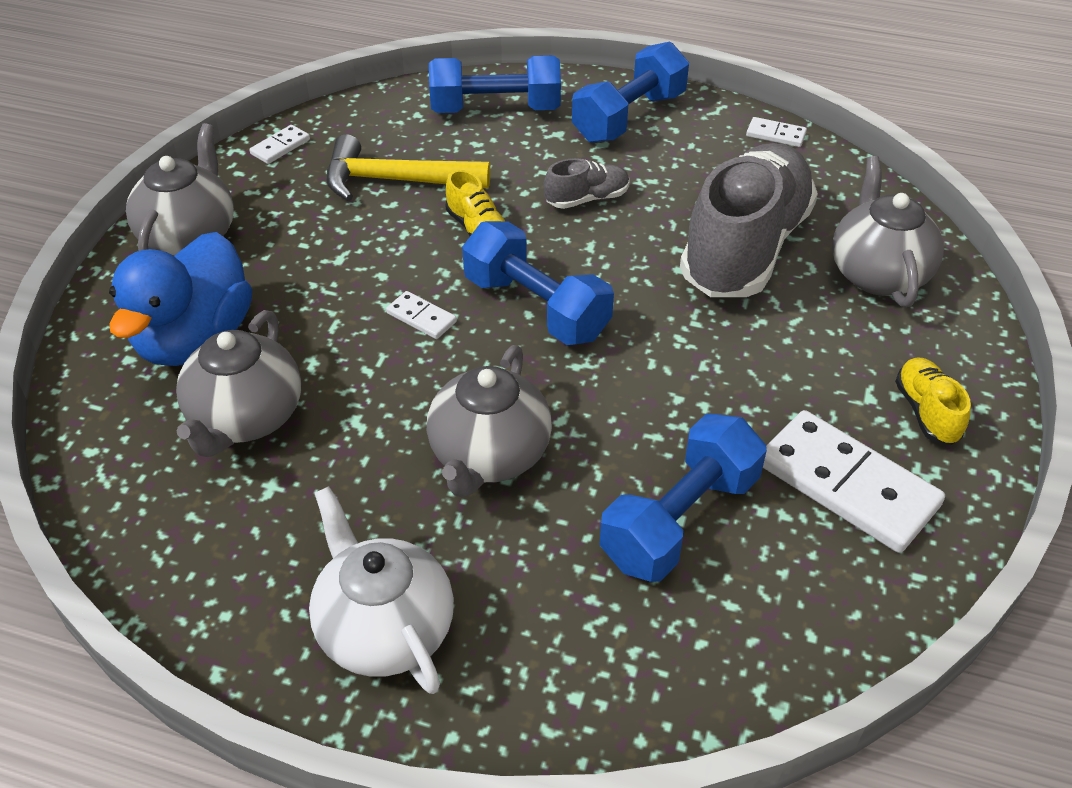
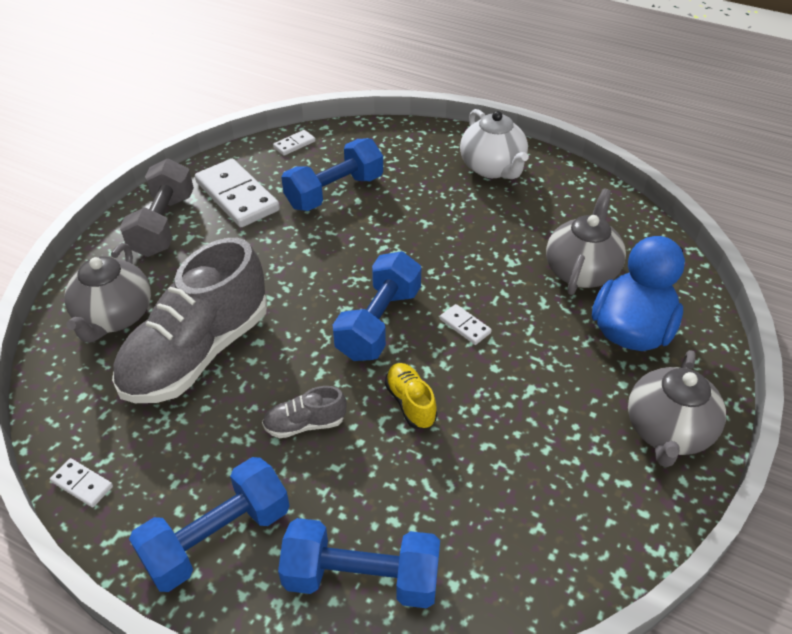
camera: 170 degrees left, 0 degrees up
(280, 147) = (607, 548): white domino -> white domino (294, 144)
(395, 181) = (481, 475): yellow hammer -> none
(489, 456) = (430, 233): grey teapot -> none
(536, 308) = (379, 323): blue dumbbell -> blue dumbbell turned 60 degrees clockwise
(926, 412) = (163, 225): yellow shoe -> grey dumbbell

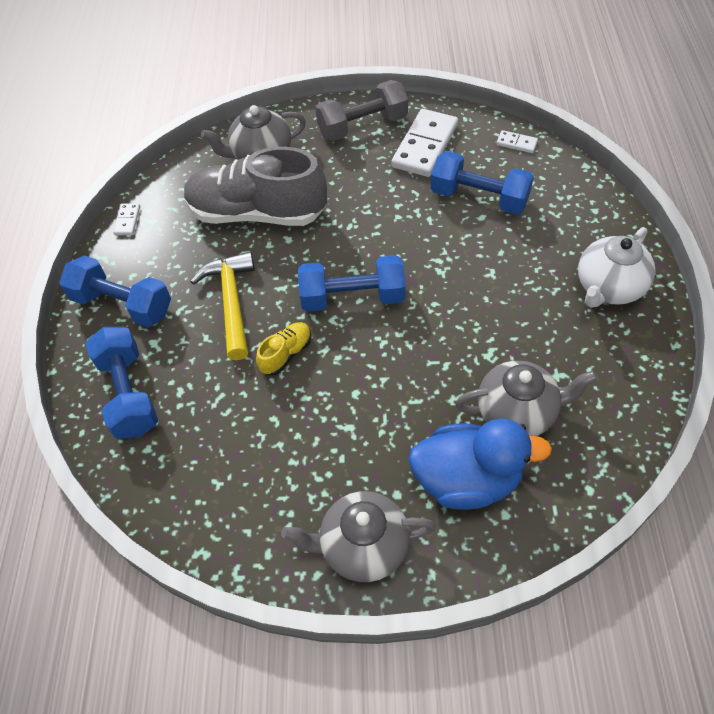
camera: 65 degrees right, 10 degrees up
(305, 424) = (231, 302): grey shoe -> yellow hammer
(465, 326) = (387, 354): white domino -> none

